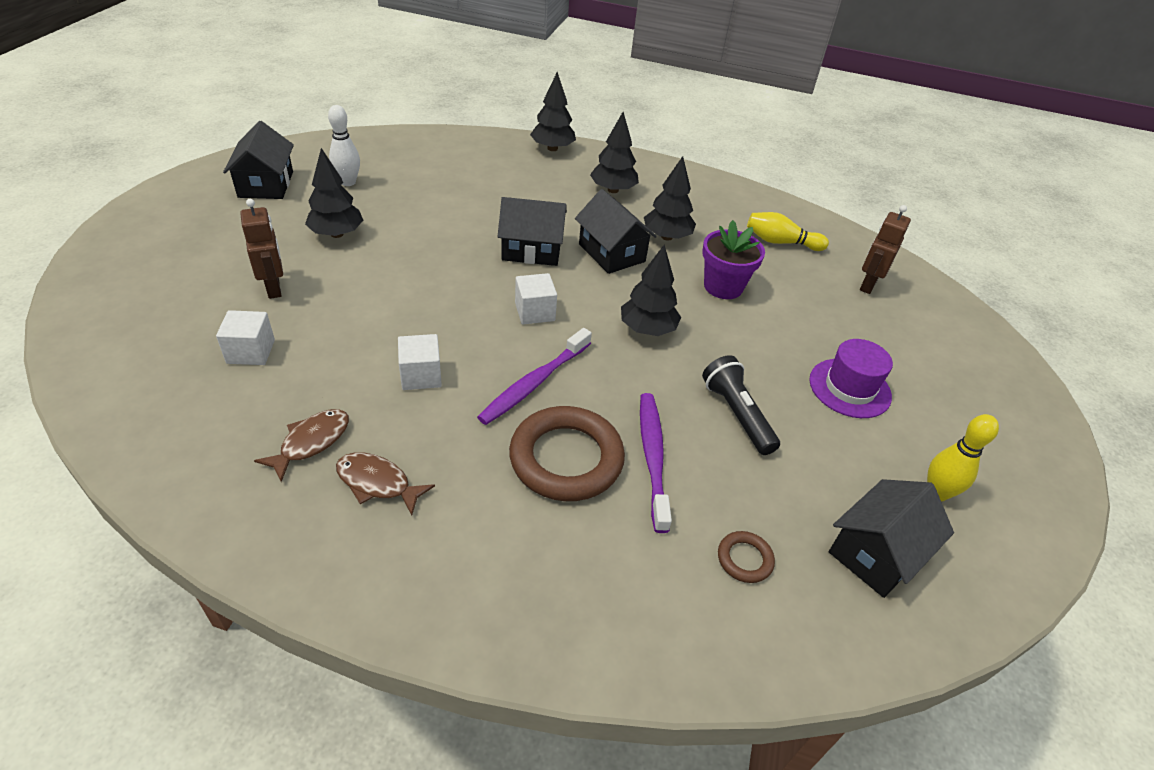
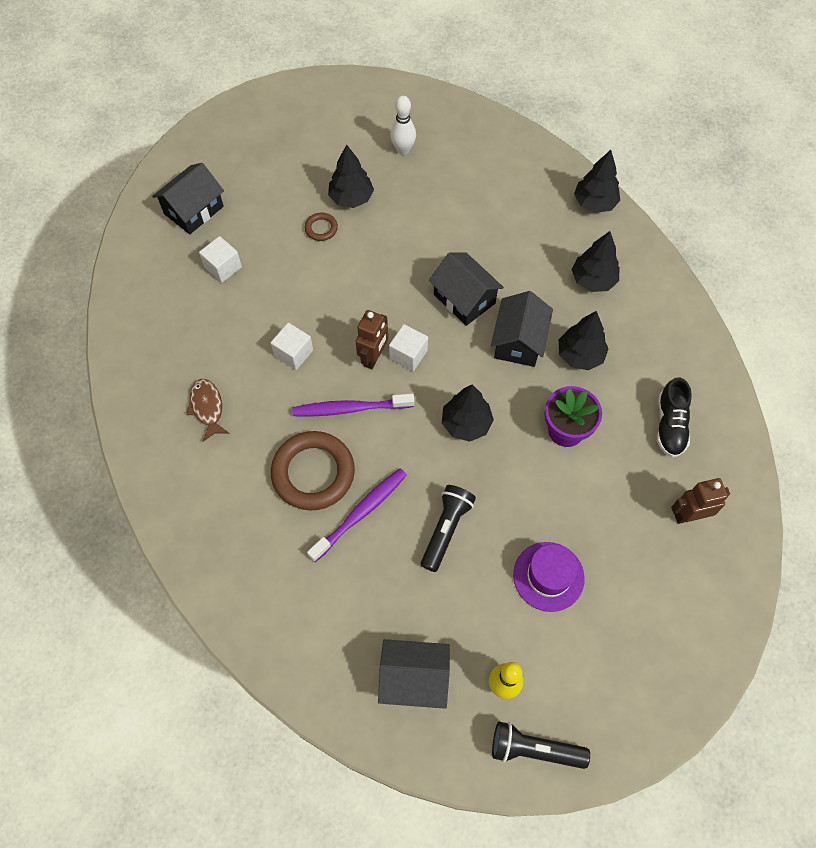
camera: 50 degrees right, 20 degrees up
(266, 184) = (348, 119): black house -> black house (194, 210)
(274, 288) = (275, 223): brown robot -> brown robot (373, 357)
(311, 442) = (200, 356): brown fish -> none
(744, 559) = (337, 612): brown ring -> brown ring (321, 228)
(780, 242) = (670, 425): yellow bowling pin -> black shoe
(1022, 520) = (534, 749): none -> black flashlight

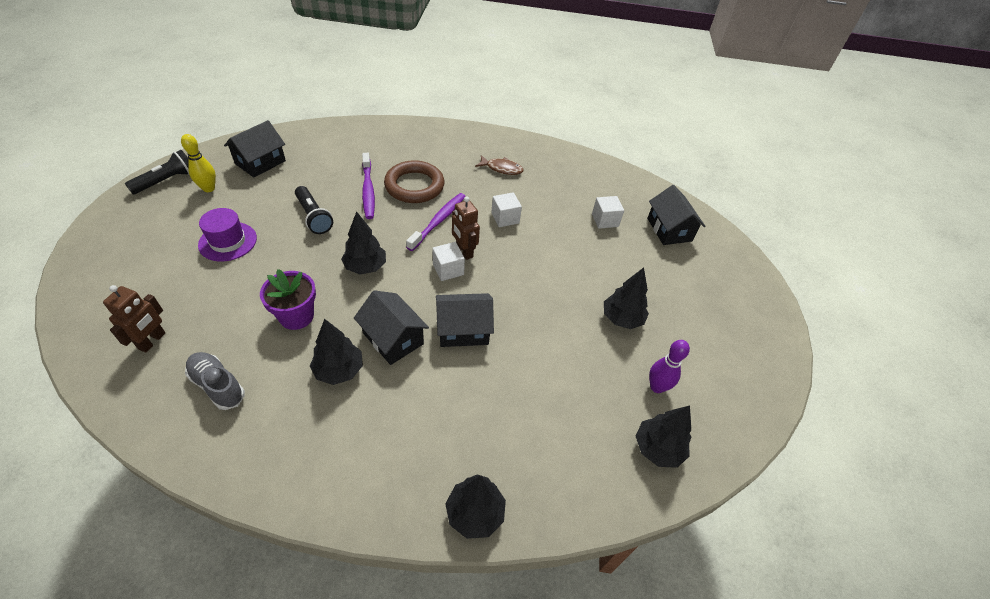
camera: 120 degrees right, 15 degrees down
(321, 228) = (602, 285): brown ring -> none
(403, 150) = (657, 387): white bowling pin -> purple bowling pin
(593, 280) = (393, 437): black tree -> black tree (657, 448)
(670, 425) = (217, 385): black shoe -> grey shoe

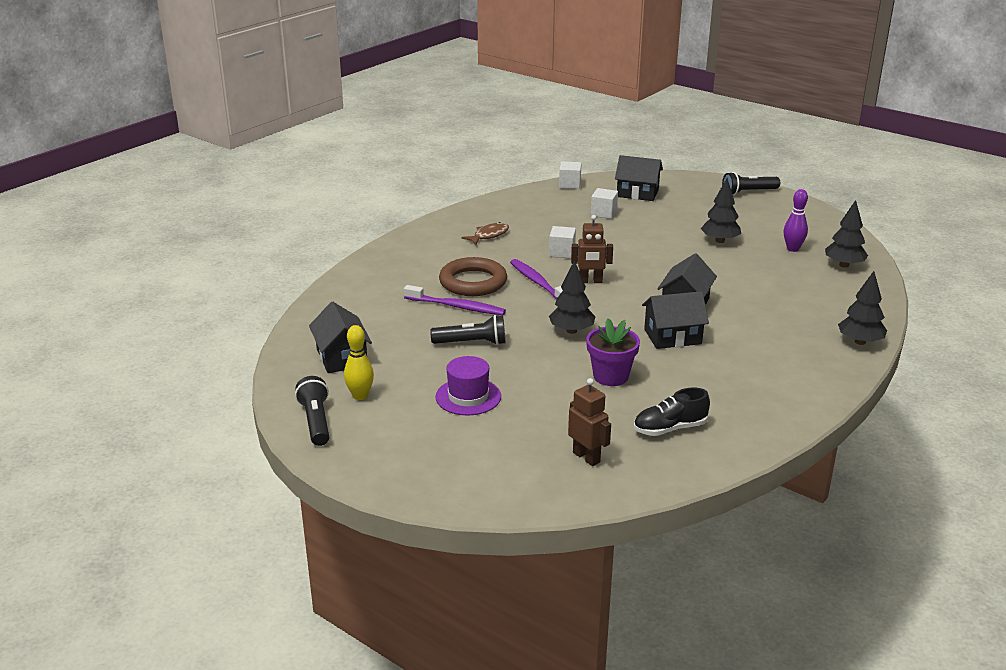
camera: 55 degrees left, 20 degrees down
(217, 385) = (669, 428): grey shoe -> black shoe
(339, 370) = (691, 368): black tree -> none
(448, 269) = (608, 294): white cube -> white cube (569, 184)
(759, 311) = (748, 192): none -> black flashlight

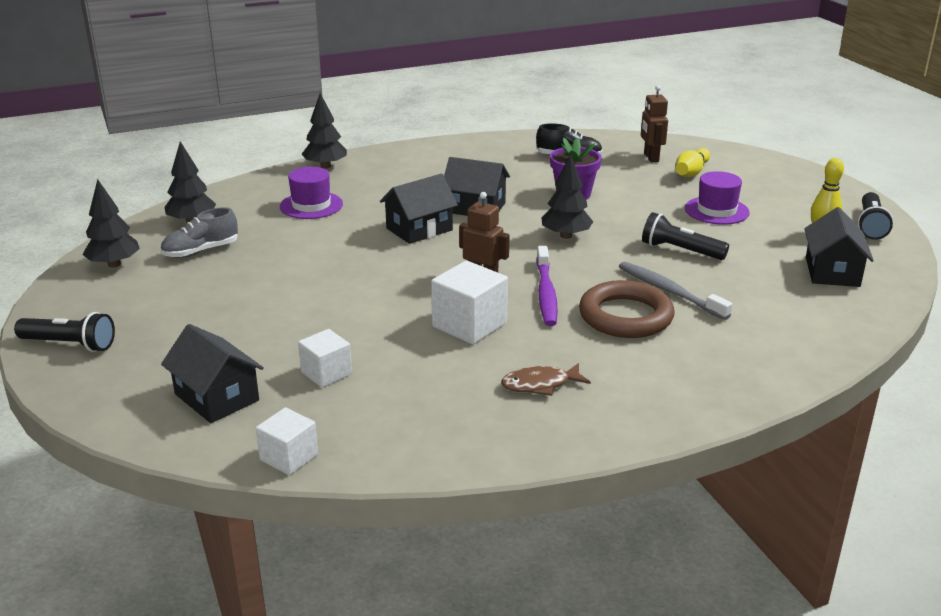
camera: 150 degrees left, 0 degrees up
(456, 307) = (669, 291): purple toothbrush -> grey toothbrush
(526, 445) = (691, 172): none -> yellow bowling pin
(562, 252) = (469, 325): white cube -> white cube, size x1.57
(720, 241) = (256, 284): black tree -> black tree (114, 264)
(792, 249) = (200, 251): purple bowling pin -> grey shoe
(794, 301) = (311, 205): none -> purple hat

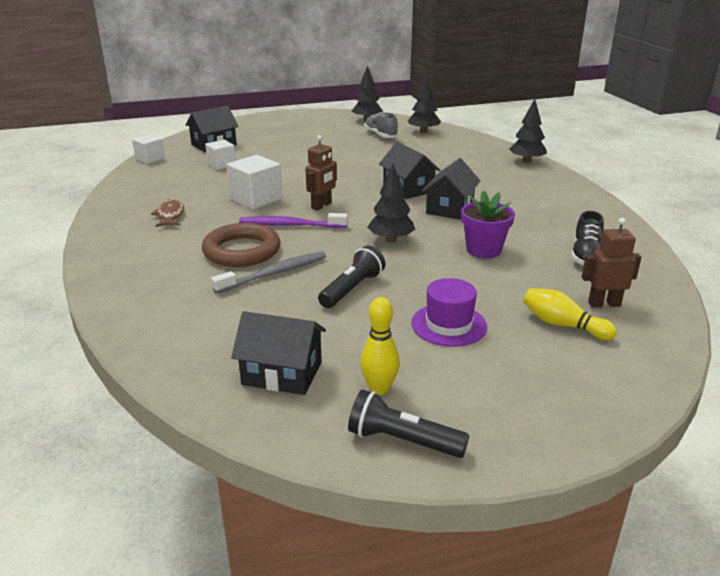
camera: 95 degrees right, 0 degrees up
(69, 344) = (281, 118): black flashlight -> none
(311, 205) = (450, 158): purple hat -> none

